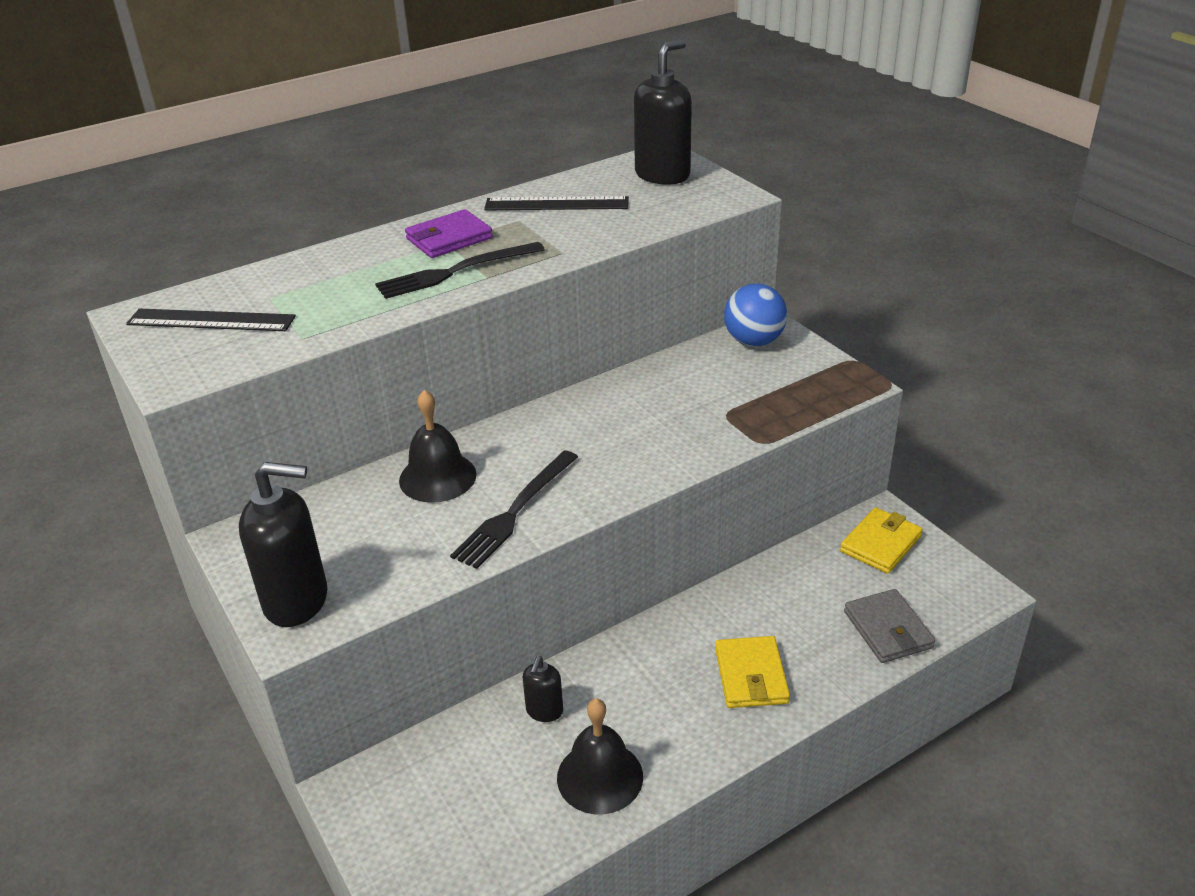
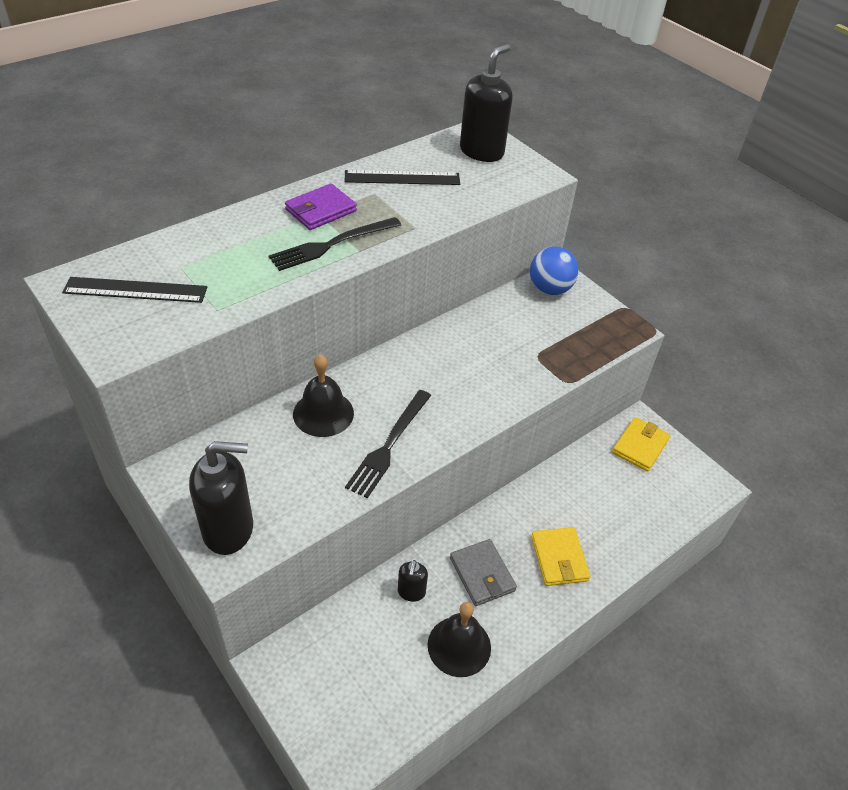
camera: 10 degrees left, 10 degrees up
(888, 629) = (652, 518): grey wallet -> grey wallet (482, 574)

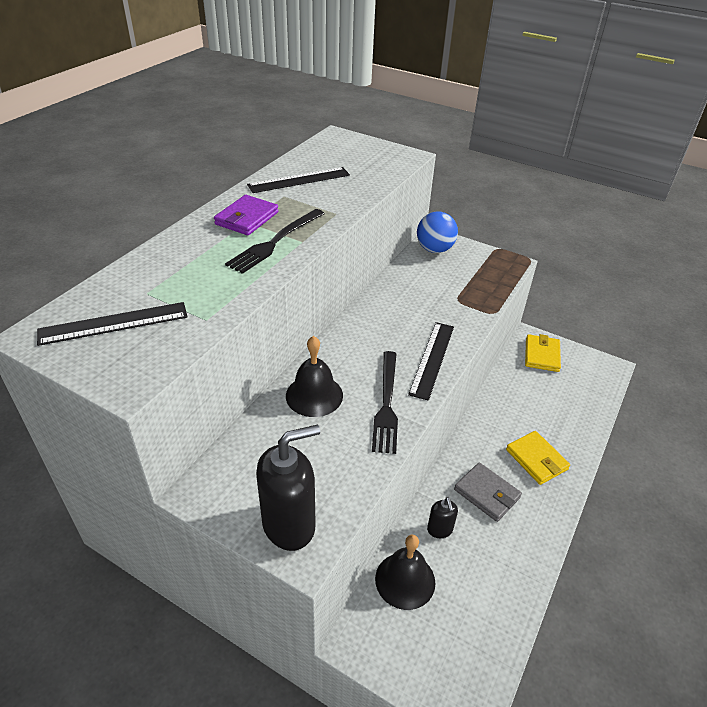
camera: 20 degrees left, 5 degrees down
(459, 646) = (504, 560): black bell -> black bell (405, 580)
(466, 413) = (432, 359): none -> black ruler
(482, 152) = (349, 149): black soap dispenser -> none

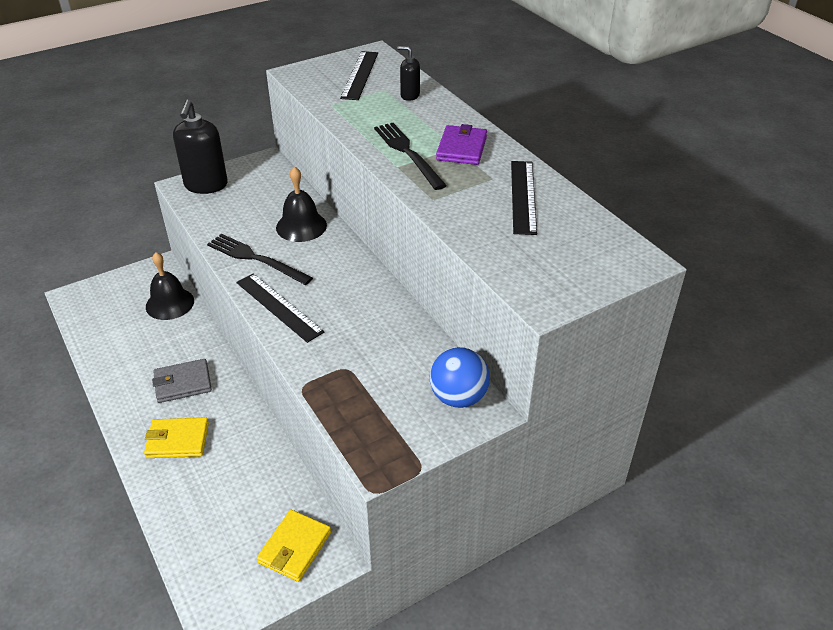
camera: 120 degrees right, 0 degrees up
(247, 218) = (461, 148): purple wallet -> purple wallet turned 45 degrees clockwise
(440, 530) = (184, 338): black soap dispenser -> black soap dispenser (409, 95)
(541, 355) = (295, 547): yellow wallet -> yellow wallet turned 75 degrees clockwise

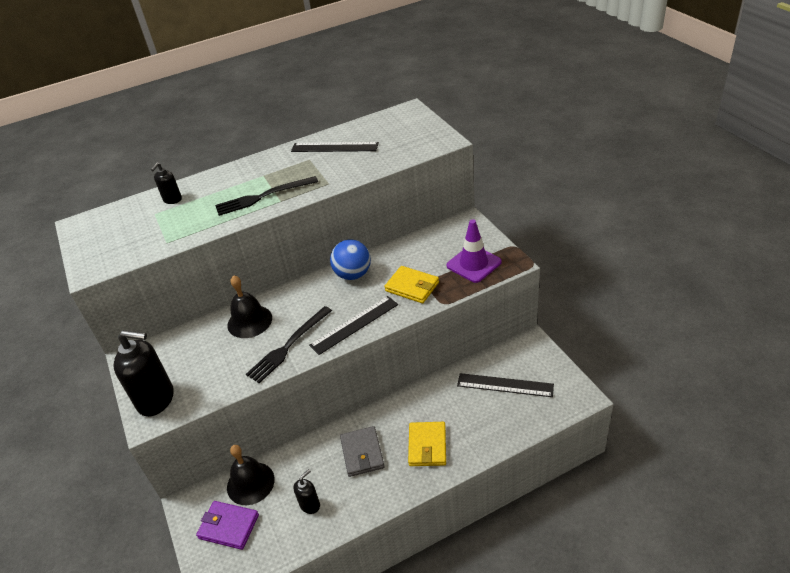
camera: 80 degrees left, 0 degrees up
(131, 349) = (310, 505): none -> black soap dispenser
(295, 547) = (524, 361): yellow wallet -> yellow wallet (412, 287)
(360, 75) = (119, 229): black ruler -> black ruler (505, 385)
(380, 419) = (474, 264): none -> purple traffic cone
(458, 397) = (455, 231): blue ball -> blue ball (353, 274)
(461, 148) = (265, 172): purple wallet -> purple wallet (229, 526)

